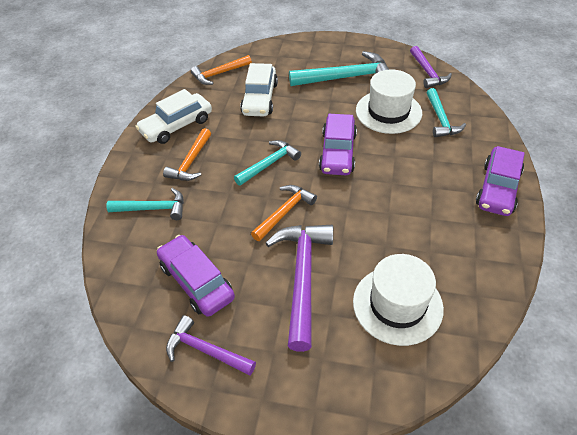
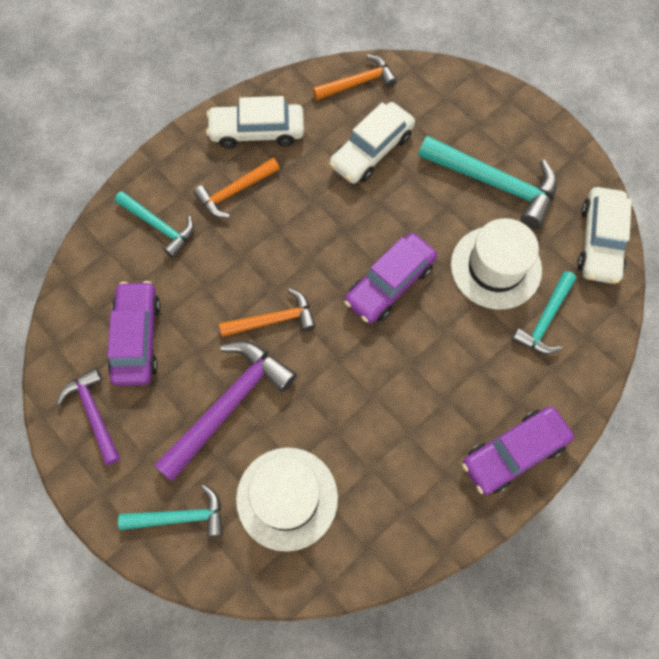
camera: 35 degrees right, 20 degrees up
(219, 74) = (358, 82): orange hammer -> orange hammer turned 150 degrees clockwise
(269, 164) = (308, 249): turquoise hammer -> turquoise hammer (180, 517)
(427, 72) = (599, 241): purple hammer -> white car

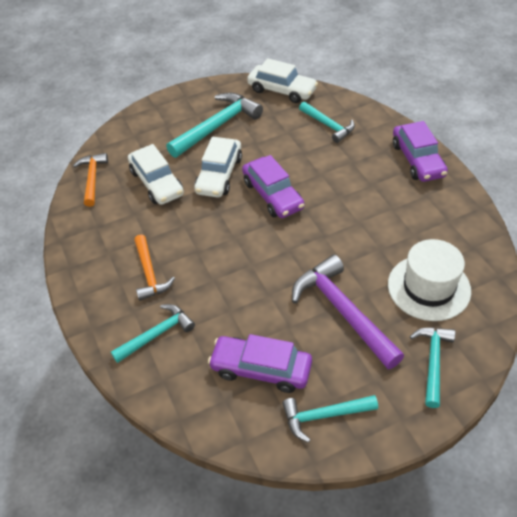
camera: 70 degrees left, 20 degrees down
(94, 413) = (324, 416): purple hammer -> turquoise hammer
(257, 131) = (100, 248): white car -> white car (219, 175)
(273, 320) = (277, 269): orange hammer -> none
(496, 267) = (281, 139): white hat -> none

